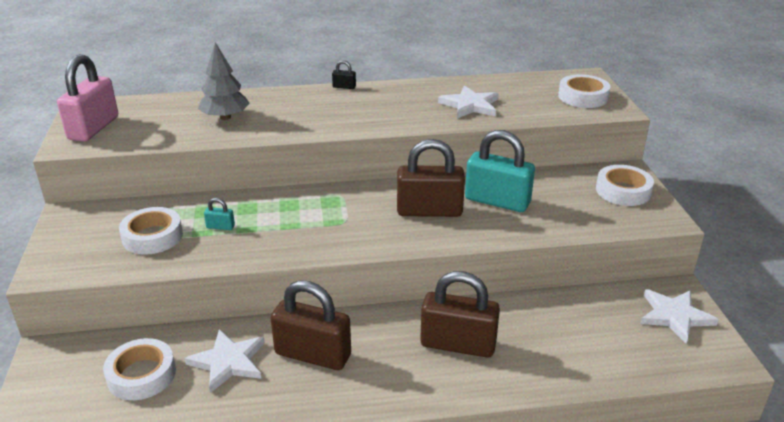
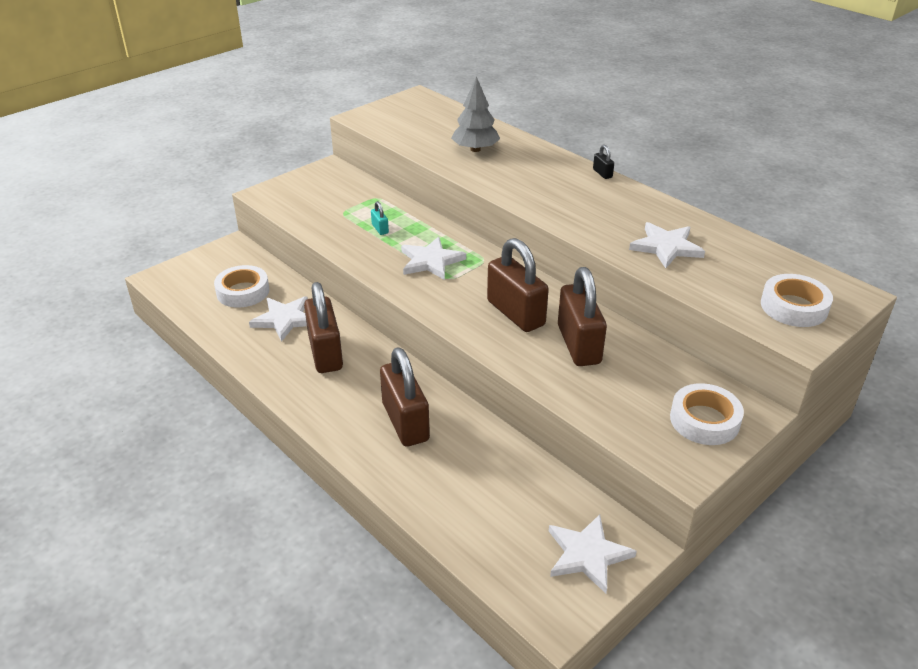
camera: 55 degrees right, 5 degrees up
(94, 128) = (393, 113): pink padlock -> none
(152, 236) = (339, 209): white tape -> none
(308, 220) = (431, 261): none -> white star
(497, 201) = (578, 344): turquoise padlock -> brown padlock

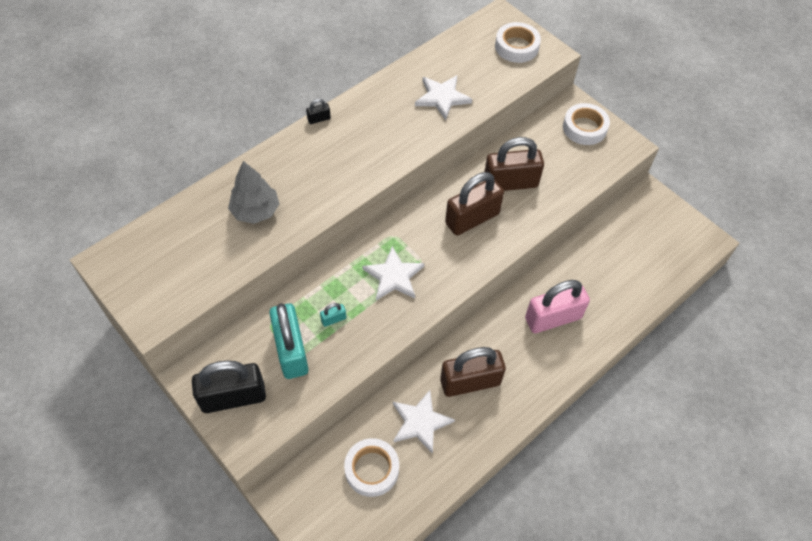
camera: 90 degrees left, 20 degrees up
(306, 186) = (233, 397): none -> black padlock
(347, 209) = (291, 351): none -> turquoise padlock
(405, 422) = (553, 318): brown padlock -> pink padlock
(587, 555) = (660, 219): white star -> none

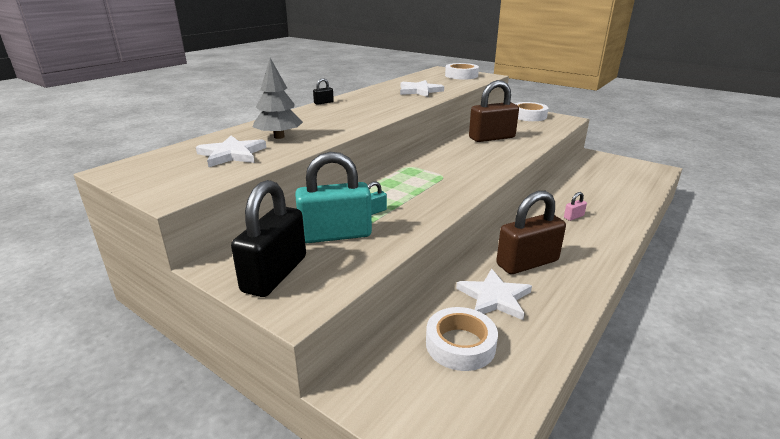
camera: 10 degrees left, 30 degrees down
(233, 397) = (274, 274): black padlock -> black padlock turned 45 degrees counterclockwise
(291, 351) = (335, 235): turquoise padlock -> turquoise padlock turned 75 degrees counterclockwise
(394, 276) = (421, 184): white star -> white star (232, 154)
(472, 218) = (472, 153): brown padlock -> none
(553, 318) = (573, 217): pink padlock -> pink padlock, size x0.41

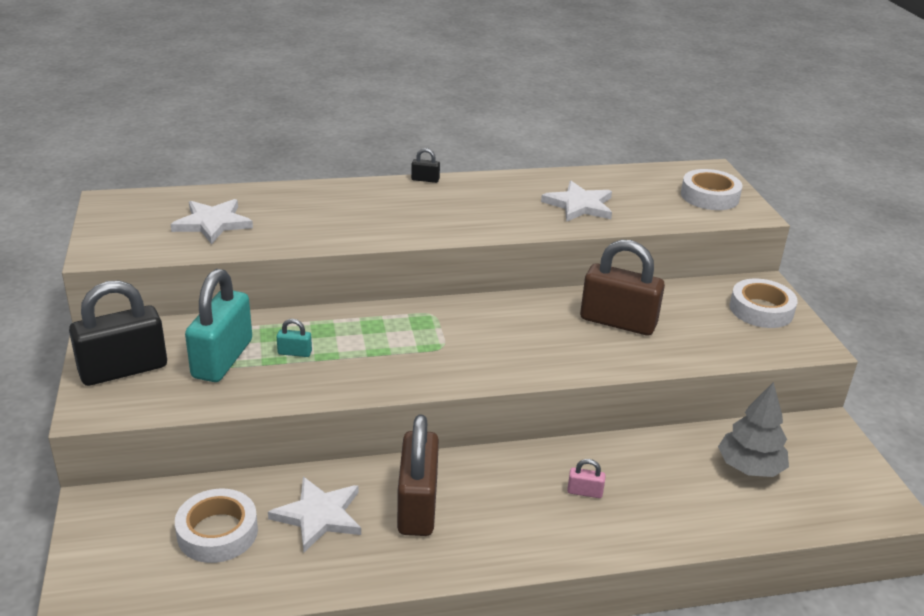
camera: 40 degrees right, 5 degrees up
(279, 137) = (288, 217): grey tree -> grey tree (749, 467)
(335, 235) = (222, 359): turquoise padlock -> turquoise padlock turned 75 degrees clockwise
(527, 263) = (417, 506): brown padlock -> brown padlock turned 75 degrees clockwise

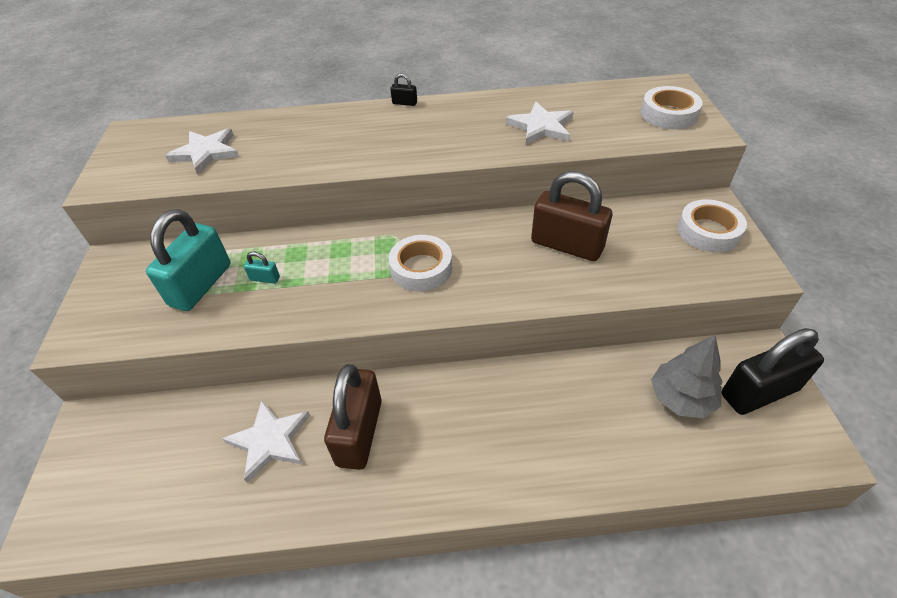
camera: 10 degrees right, 15 degrees up
(123, 369) = (114, 296): black padlock -> black padlock (759, 392)
(217, 532) = (178, 456): white tape -> white tape (421, 268)
(584, 492) = (517, 422): pink padlock -> none

